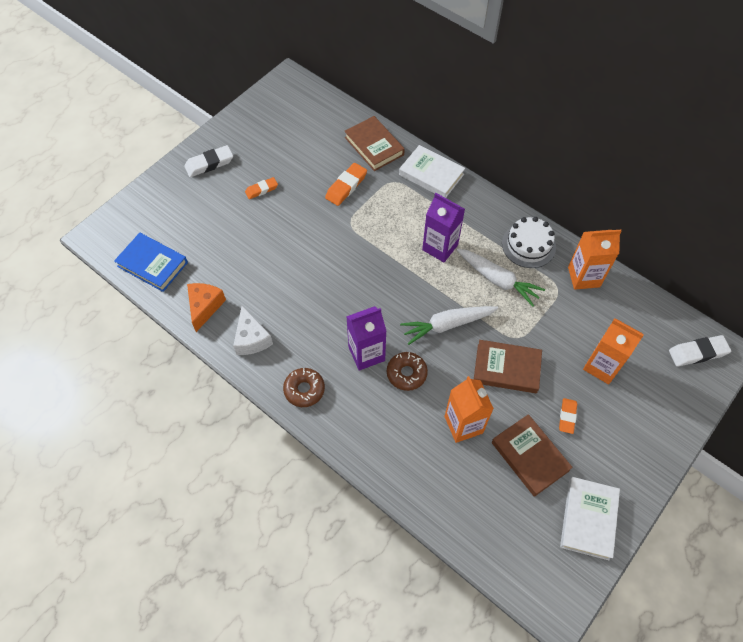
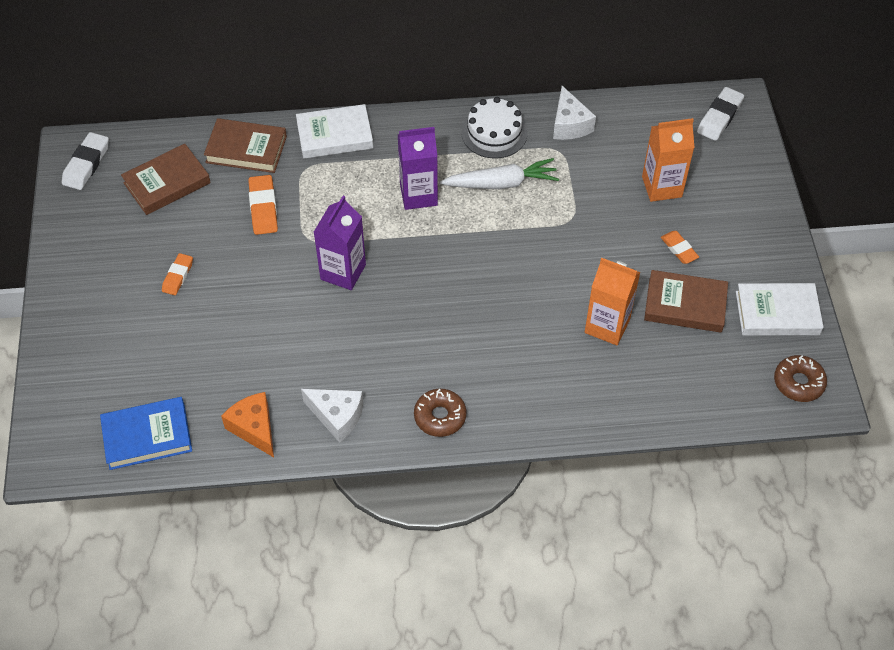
camera: 45 degrees left, 5 degrees down
(209, 164) = (87, 294): white eraser -> white eraser (86, 164)
(366, 354) = (459, 339): purple carton -> purple carton (343, 272)
(406, 373) = (513, 326): brown donut -> brown donut (798, 382)
(447, 325) = (501, 256): white carrot -> none
(506, 368) = (591, 251): brown book -> brown book (167, 183)
(583, 277) = (569, 124): orange carton -> white cheese
(588, 519) = (777, 313): white book -> white book turned 60 degrees counterclockwise

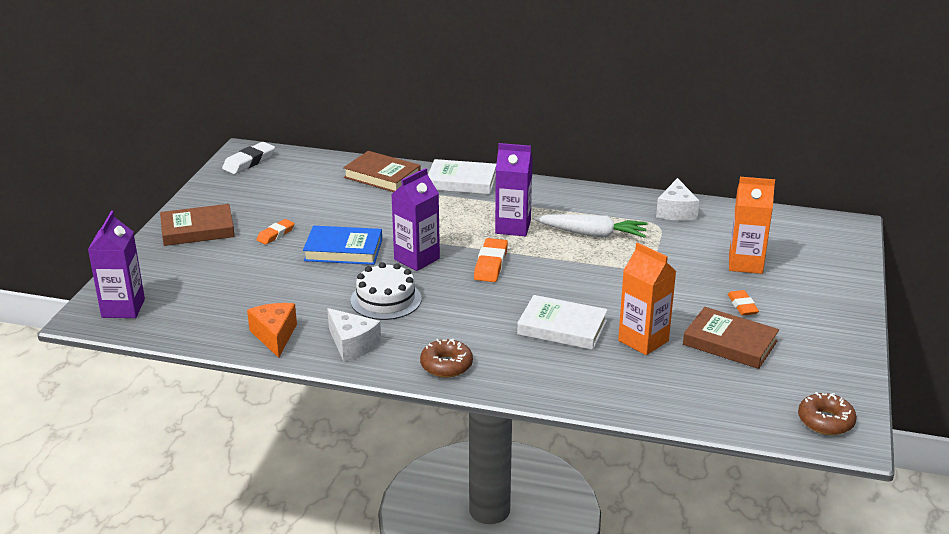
camera: 20 degrees right, 25 degrees down
(76, 437) = (123, 308): none -> purple carton
(147, 436) = (181, 321): blue book -> blue book (343, 250)
(167, 183) = (305, 183): brown book -> brown book (197, 230)
(263, 208) = (374, 210): orange eraser -> orange eraser (491, 264)
(494, 133) = (603, 204): white cake -> white cake (386, 299)
(719, 117) = (825, 232): white eraser -> none
(777, 313) = (825, 368): white book -> white book (562, 327)

